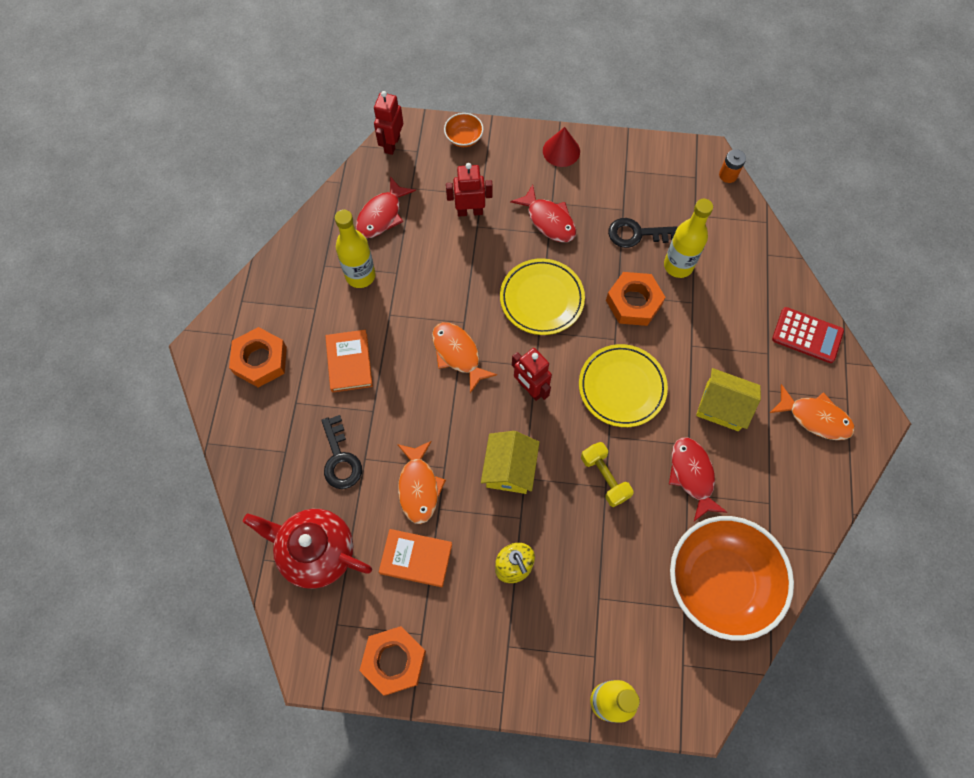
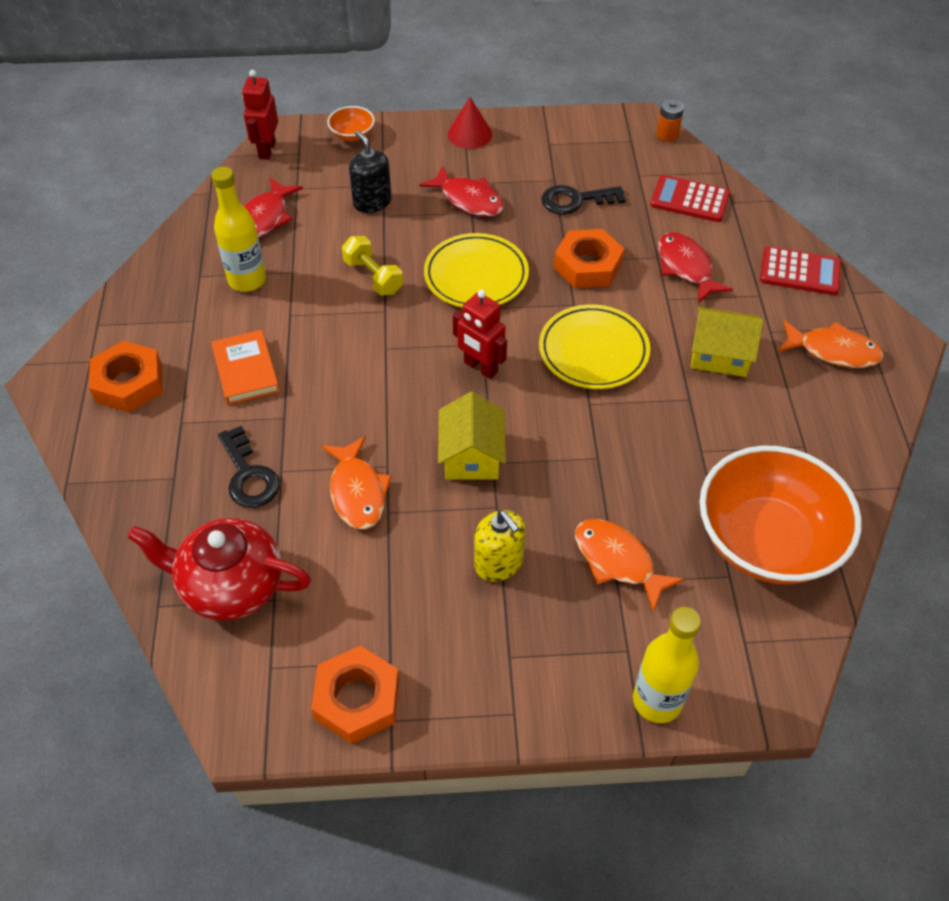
camera: 10 degrees left, 15 degrees down
(416, 558) = (367, 573): orange book -> none
(458, 354) = (383, 344): orange fish -> orange fish (618, 561)
(470, 211) = (372, 202): red robot -> black soap dispenser
(605, 477) = (594, 448): yellow dumbbell -> yellow dumbbell (373, 276)
(678, 265) = (631, 224): yellow bottle -> none
(692, 475) = (702, 430): red fish -> red fish (686, 267)
(732, 247) = (690, 199): none -> red calculator

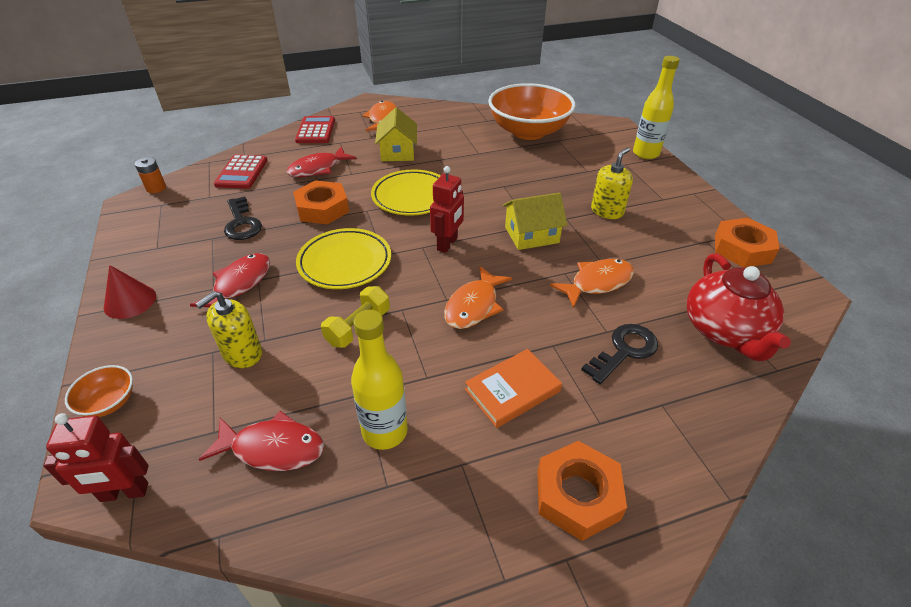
camera: 105 degrees left, 10 degrees down
(372, 202) = (242, 354): black soap dispenser -> yellow soap dispenser
(618, 561) = (574, 172): orange fish -> orange fish (474, 306)

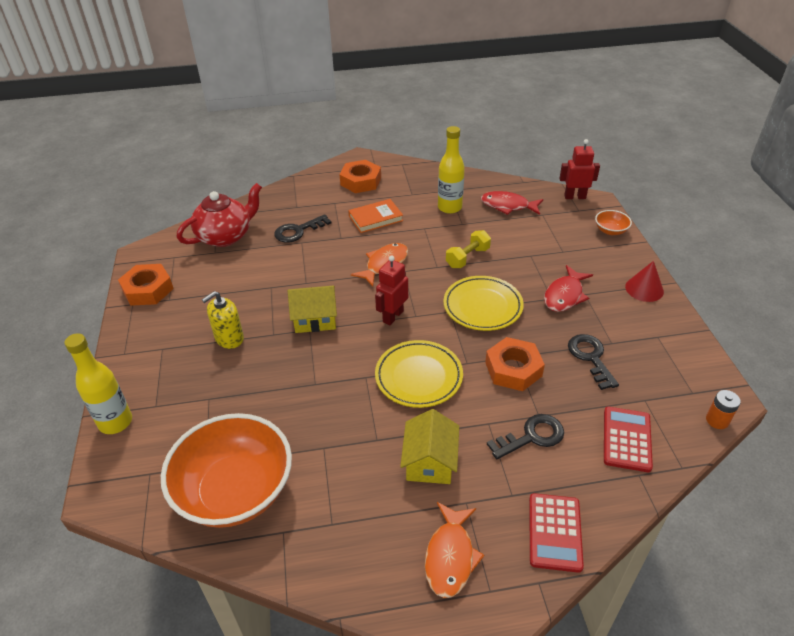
camera: 170 degrees left, 0 degrees up
(242, 354) = (542, 248): yellow soap dispenser -> none
(318, 169) = (531, 436): red fish -> black key
(597, 283) = (286, 273): orange fish -> none
(724, 331) = (225, 236): red teapot -> red teapot turned 45 degrees clockwise

